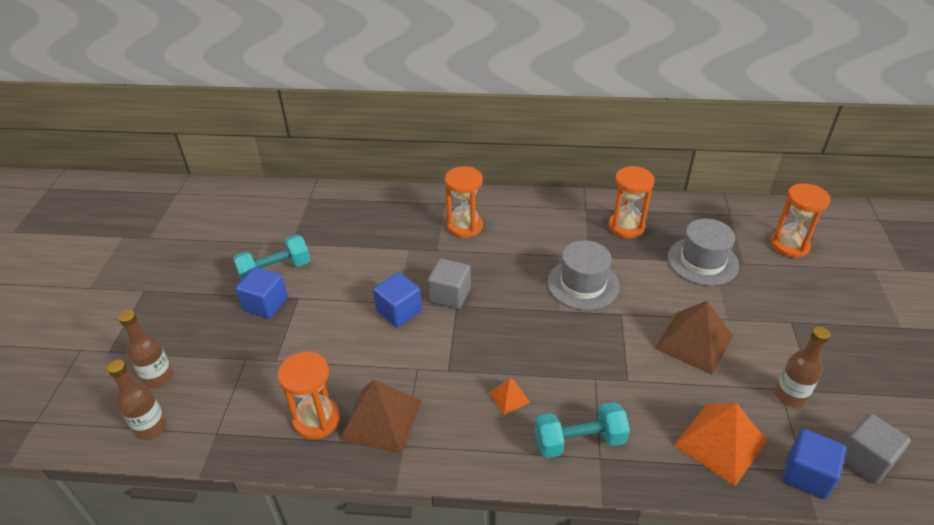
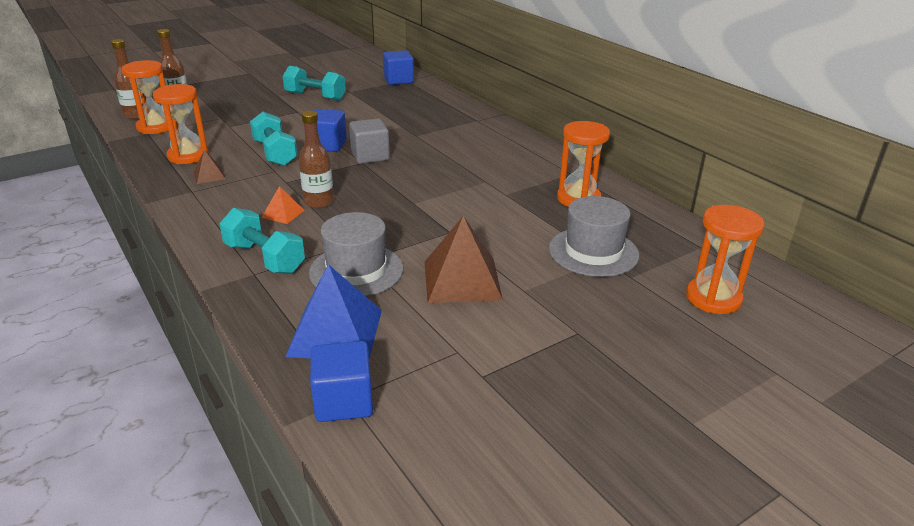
camera: 50 degrees right, 10 degrees down
(265, 304) = (279, 105): blue cube -> blue cube (398, 80)
(380, 353) = (275, 153): none -> turquoise dumbbell
(381, 419) = (209, 175): brown pyramid -> brown pyramid, size x0.49
(465, 226) = (460, 135): orange hourglass -> orange hourglass (156, 127)
(583, 284) = (463, 203): grey hat -> grey hat (356, 270)
(720, 443) = (335, 332): orange pyramid -> blue pyramid
(790, 396) = (453, 361): brown bottle -> brown bottle (319, 202)
(865, 459) = (410, 442): grey cube -> none

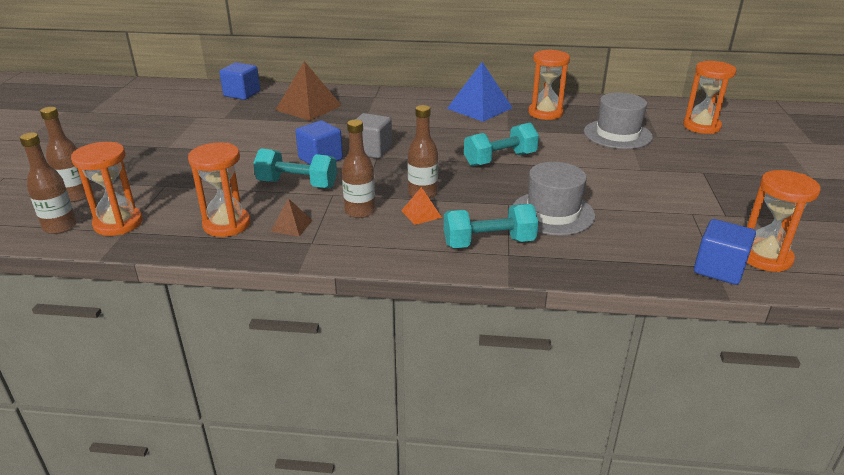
camera: 50 degrees left, 0 degrees up
(259, 190) = (360, 211): none -> brown bottle
(315, 96) = (205, 133): turquoise dumbbell -> turquoise dumbbell (500, 159)
(335, 332) = (630, 246): blue pyramid -> blue pyramid (479, 108)
(406, 430) = (765, 257): none -> orange hourglass
(462, 280) = (607, 183): brown pyramid -> brown pyramid (308, 107)

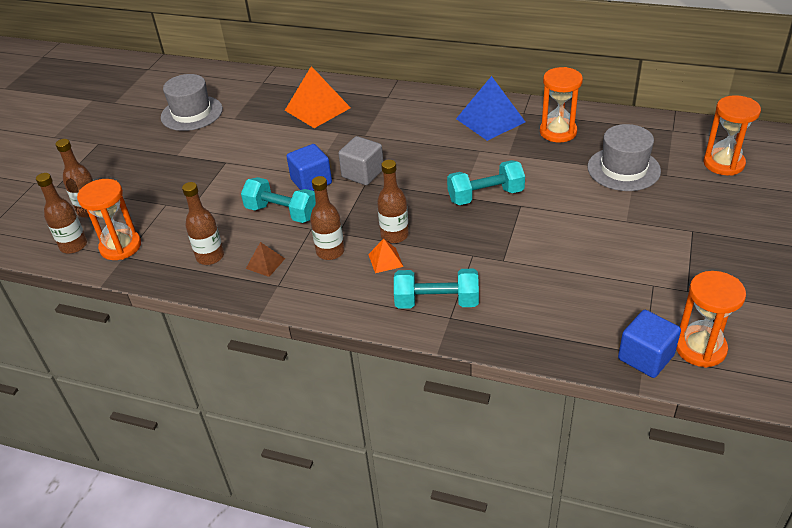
camera: 15 degrees right, 10 degrees up
(227, 224) = (210, 256): orange hourglass -> brown bottle
(242, 94) = (257, 85): blue cube -> none
(308, 107) = (317, 109): brown pyramid -> orange pyramid
(553, 213) = (511, 271): grey hat -> grey hat (191, 113)

